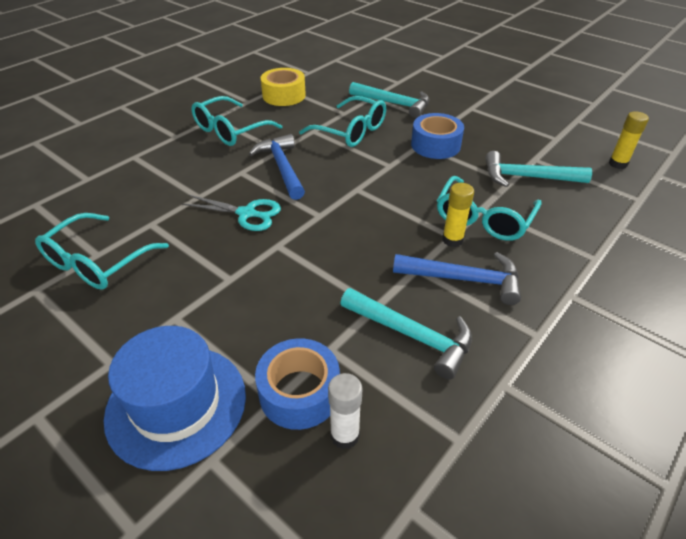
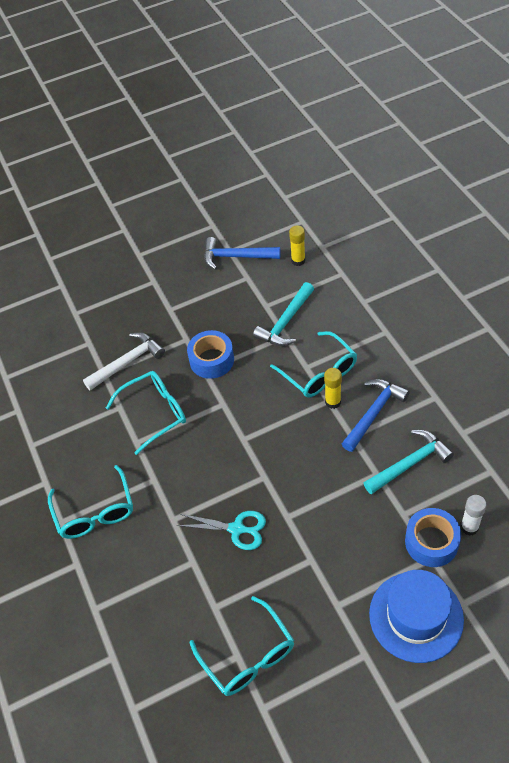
camera: 60 degrees left, 10 degrees up
(247, 213) = (236, 529): turquoise scissors -> turquoise scissors turned 60 degrees clockwise
(282, 167) = (183, 485): blue hammer -> blue hammer (236, 257)
(284, 95) = (54, 447): yellow tape -> none
(394, 104) = (127, 362): turquoise hammer -> white hammer

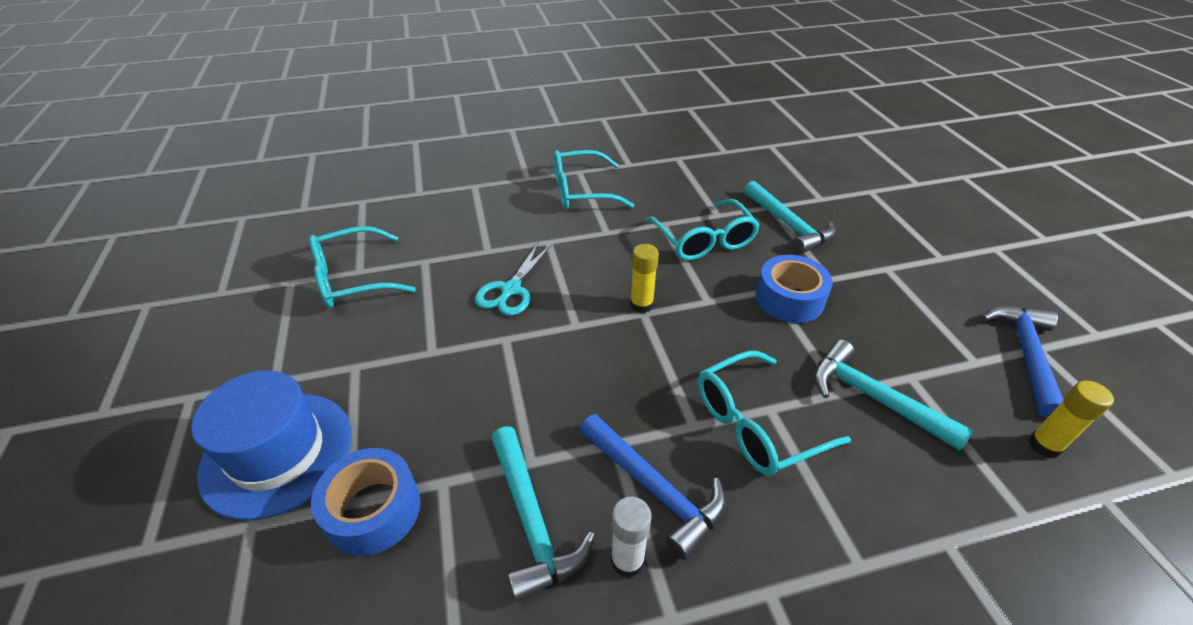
camera: 95 degrees right, 10 degrees down
(127, 362) = (788, 225): white hammer -> turquoise hammer
(333, 402) = (690, 431): yellow glue stick -> yellow glue stick (641, 305)
(469, 527) = (365, 585): white glue stick -> white glue stick (627, 560)

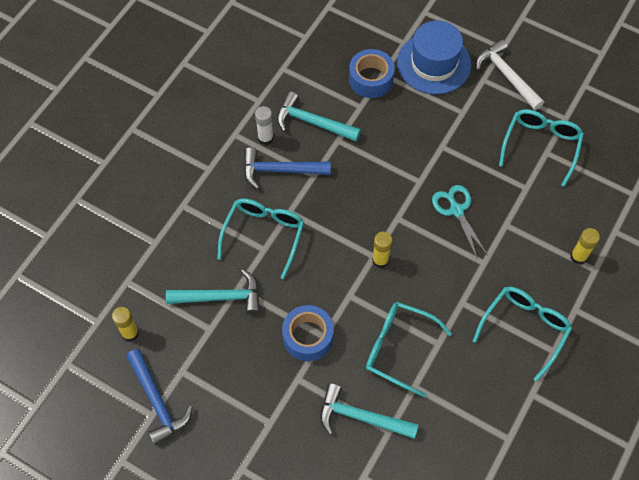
camera: 135 degrees right, 20 degrees up
(250, 363) = (506, 76): none -> white hammer
(472, 198) = (578, 257): none -> yellow glue stick

